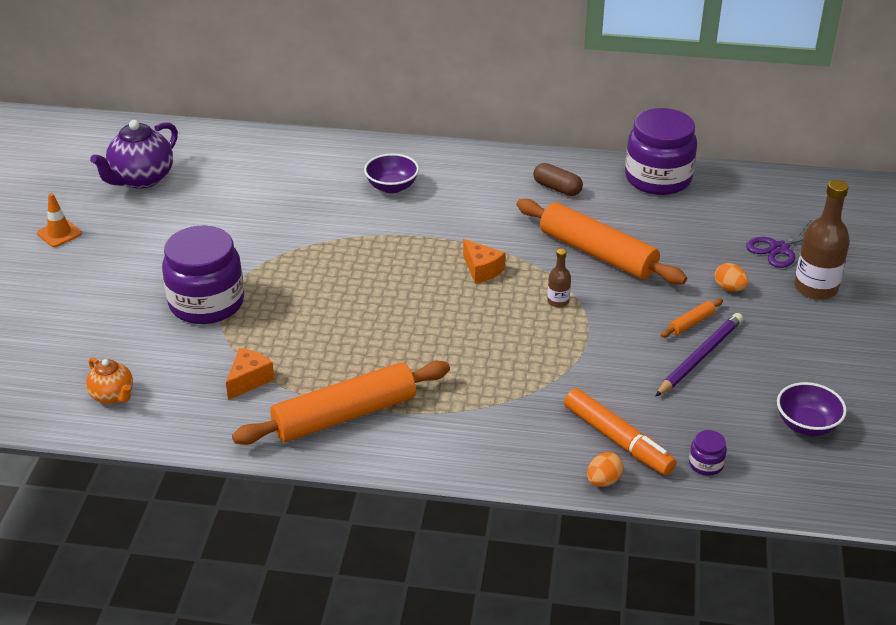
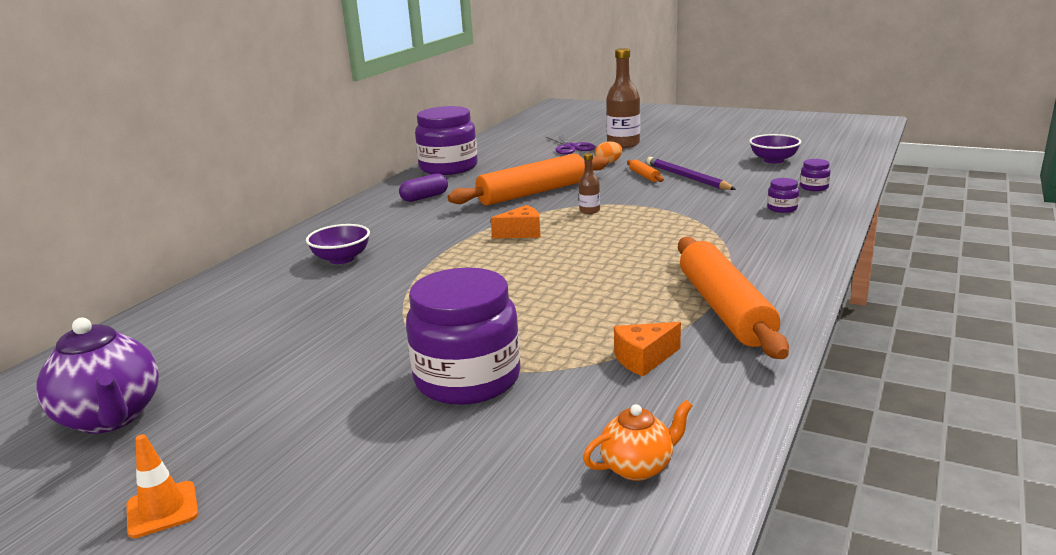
camera: 70 degrees left, 15 degrees down
(249, 380) = (643, 359): orange cheese -> orange cheese turned 75 degrees counterclockwise
(557, 188) = (424, 197): brown capsule -> purple capsule
(603, 481) = (833, 217): orange egg -> none
(617, 440) = (782, 208): orange marker -> purple jar

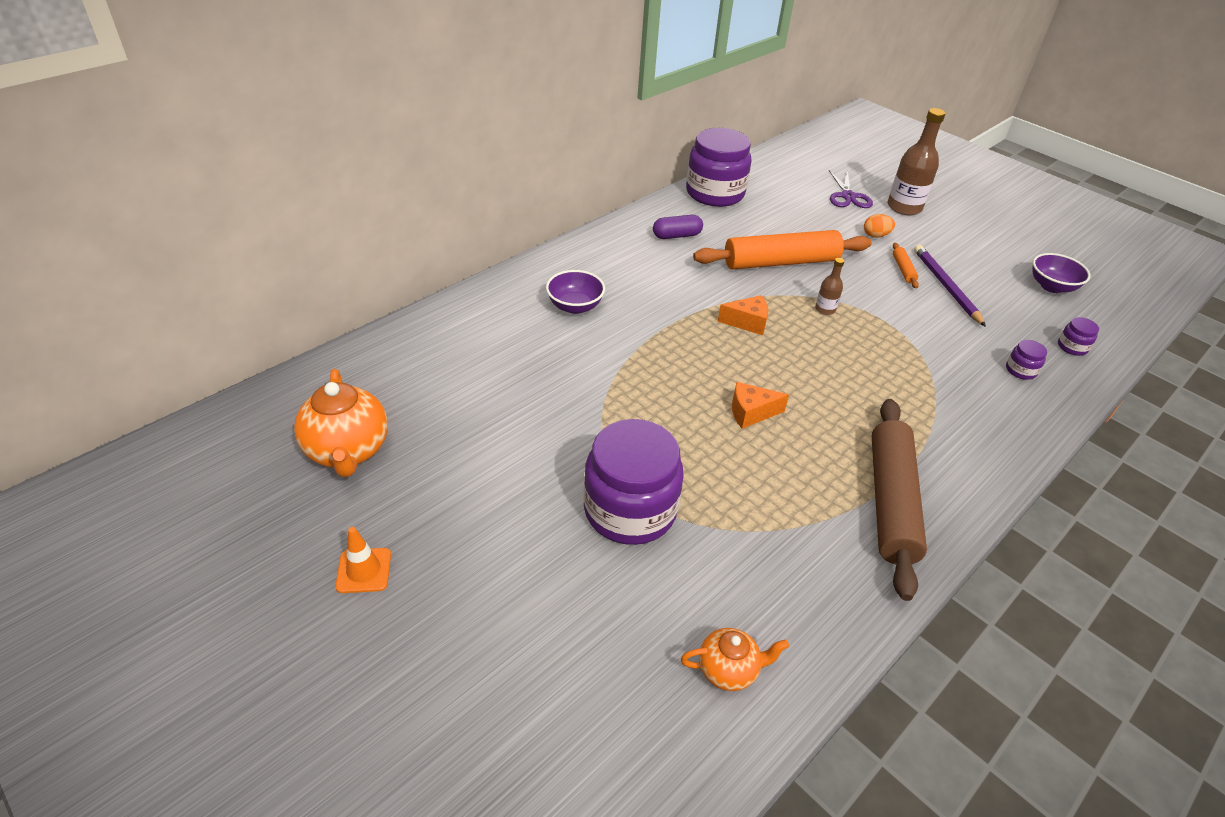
camera: 15 degrees right, 20 degrees up
(111, 417) = (348, 451): purple teapot -> orange teapot
(643, 359) = (787, 541): orange cheese -> orange cheese (751, 412)
(724, 309) = (890, 502): orange rolling pin -> brown rolling pin

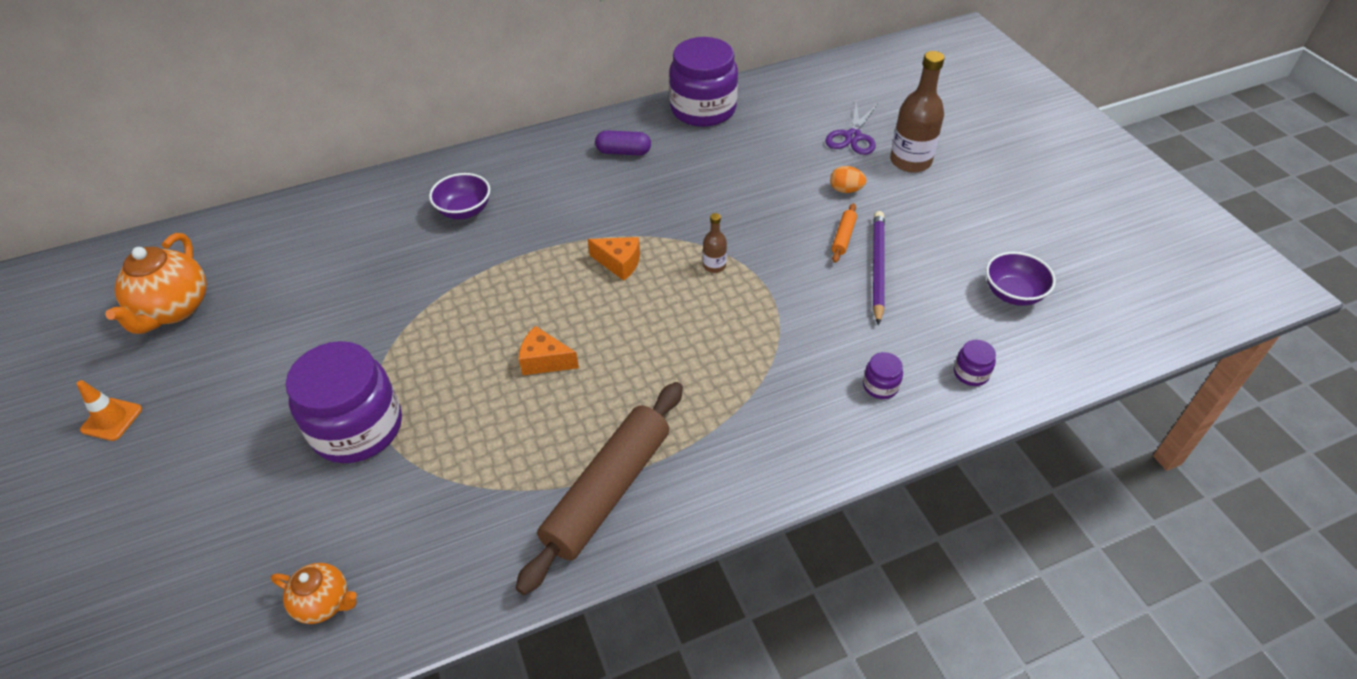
camera: 25 degrees right, 5 degrees up
(780, 262) = (710, 202): orange rolling pin -> none

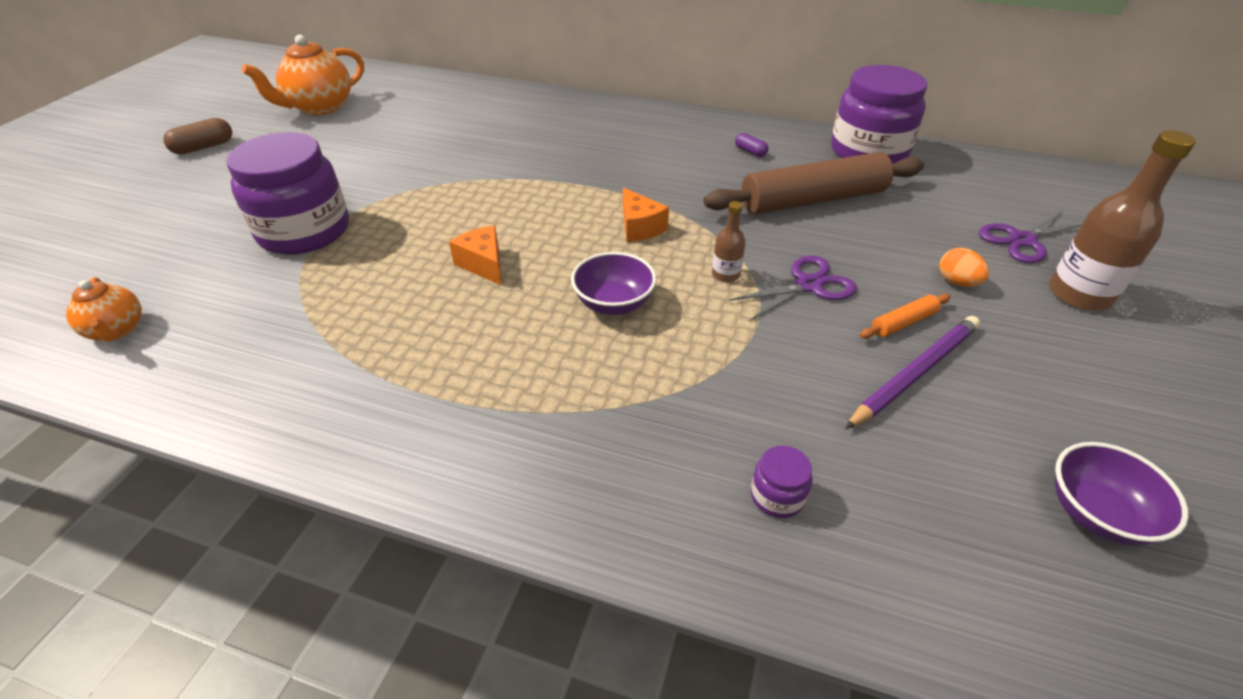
camera: 40 degrees right, 5 degrees down
(112, 419) = (204, 147): orange traffic cone -> brown capsule
(464, 211) = (568, 135): purple bowl -> purple bowl (613, 303)
(607, 491) = (388, 397): brown rolling pin -> brown rolling pin (813, 200)
(623, 152) = (750, 152): purple capsule -> purple capsule, size x0.61
(769, 243) = (808, 285): none -> purple scissors
(971, 373) = (923, 567): purple jar -> none

